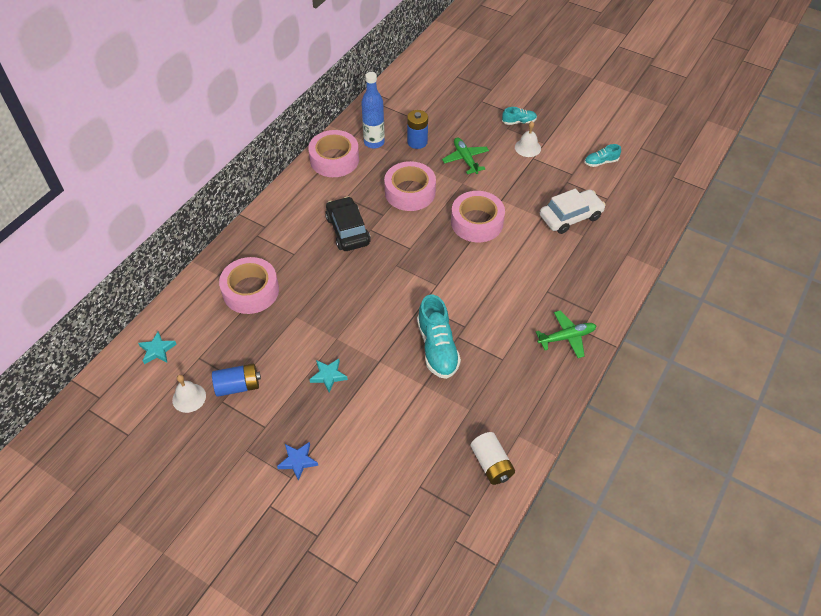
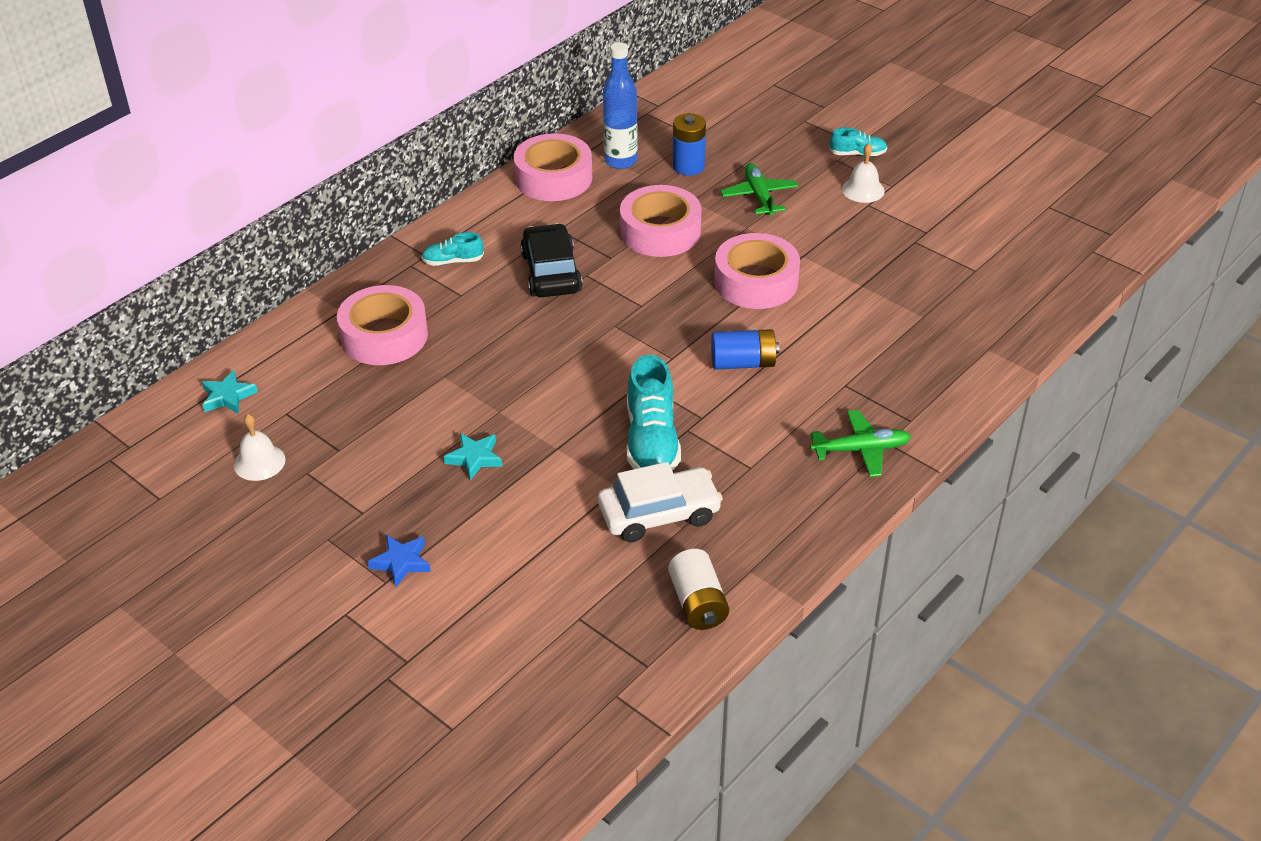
camera: 10 degrees right, 10 degrees down
(238, 386) = (335, 456): blue battery -> blue battery (743, 363)
(570, 217) = (908, 289): white car -> white car (659, 514)
(601, 162) = (977, 220): turquoise shoe -> turquoise shoe (453, 261)

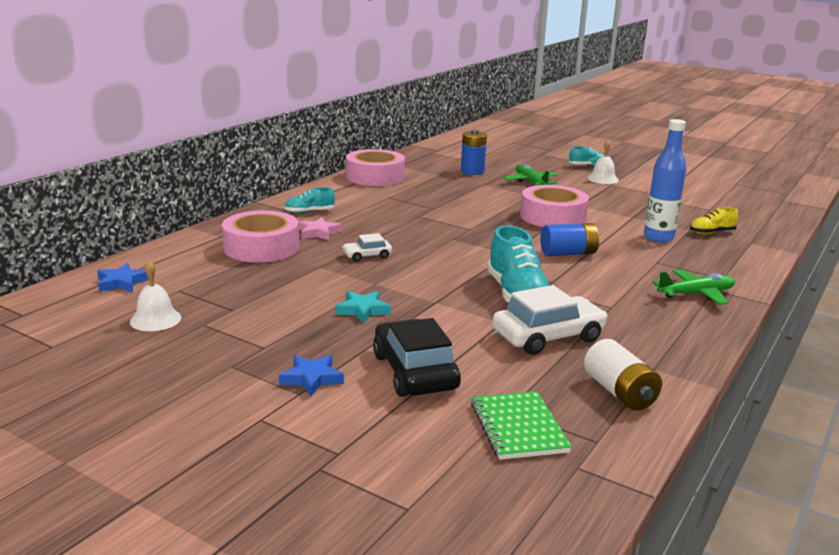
camera: 10 degrees left, 20 degrees down
(228, 396) = (122, 282): turquoise star -> blue star
(455, 307) = (318, 233): none -> pink star
(502, 357) = (367, 256): none -> white car
(551, 272) = (391, 215): black car -> black car (414, 372)
(580, 643) = (518, 427): none -> green notebook
(620, 161) = (421, 170): blue bottle -> blue bottle (658, 238)
(660, 231) = (467, 197): pink tape -> none
(948, 325) = (711, 232): none -> yellow shoe

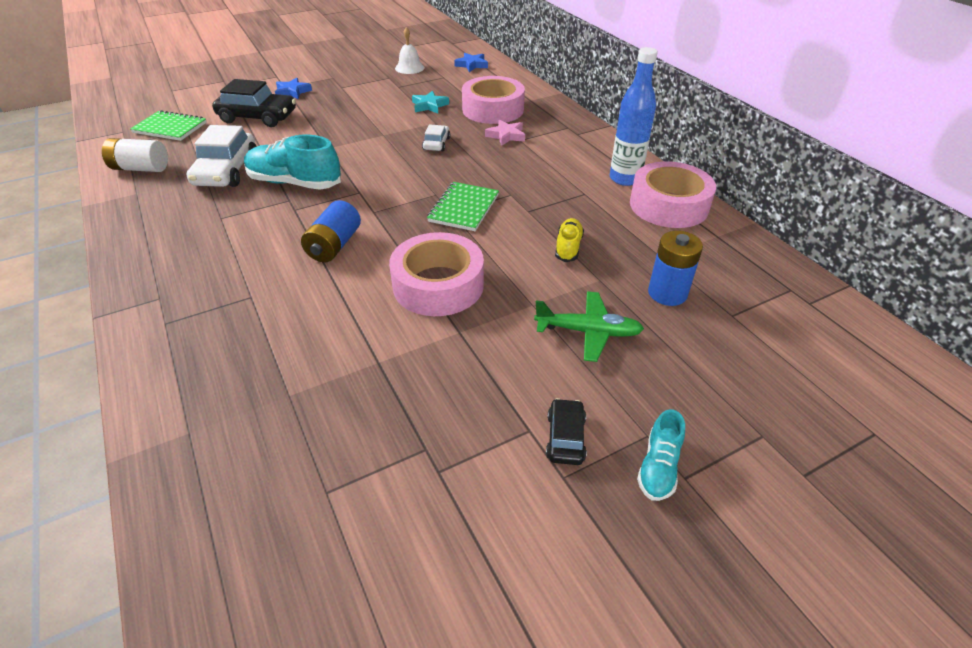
camera: 120 degrees right, 20 degrees up
(309, 212) = (564, 142): turquoise shoe -> none
(362, 310) = (348, 121): turquoise star -> turquoise star (429, 106)
(460, 226) = (464, 208): none -> green notebook
(602, 179) = (565, 437): white bell -> black car
(658, 238) = (298, 341): blue bottle -> blue bottle (625, 179)
(696, 294) = (170, 279): green plane -> none
(711, 232) = (256, 413): yellow shoe -> yellow shoe (568, 247)

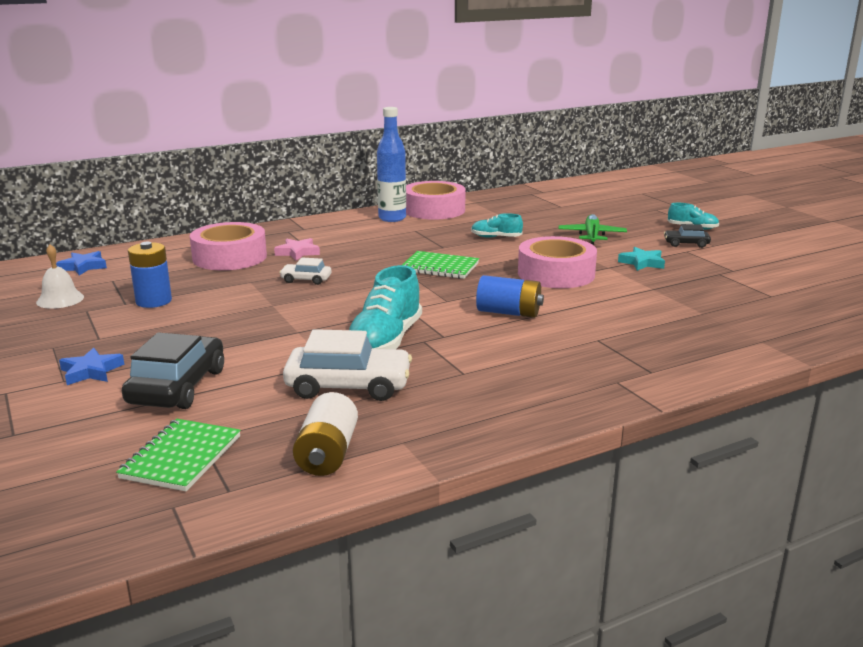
camera: 90 degrees left, 20 degrees down
(429, 106) = (201, 285): turquoise star -> turquoise star (642, 263)
(568, 247) = (496, 237): yellow shoe -> turquoise shoe
(667, 293) = (544, 217): blue battery -> blue battery (153, 301)

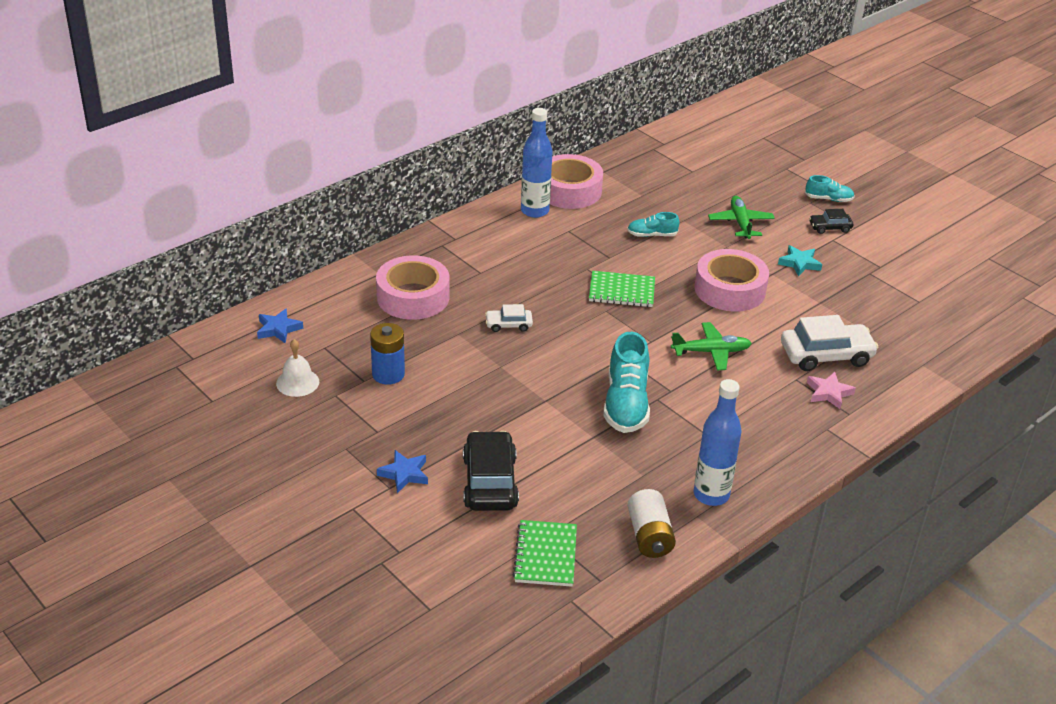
camera: 15 degrees left, 15 degrees up
(298, 252) = (474, 282): pink star -> pink star (829, 393)
(348, 386) = (625, 462): white car -> white car (826, 355)
(434, 424) = (711, 495): none -> blue bottle
(509, 312) = (711, 352): blue battery -> green plane

